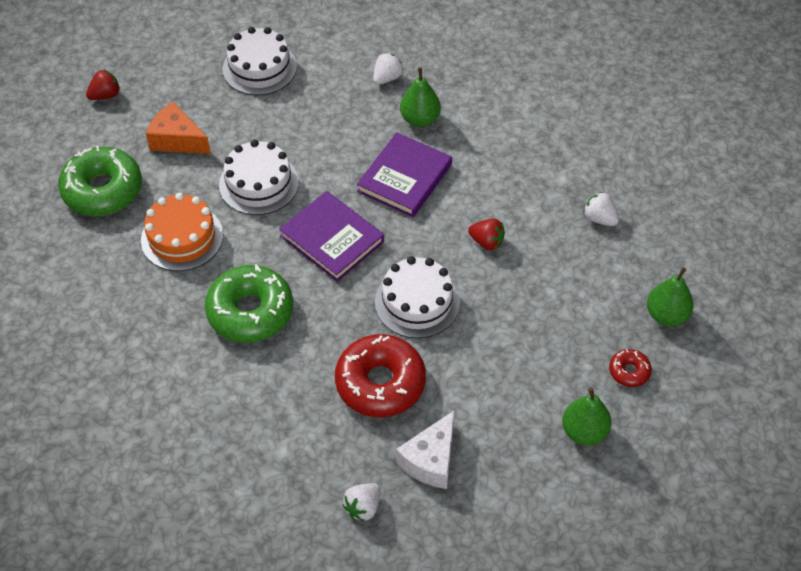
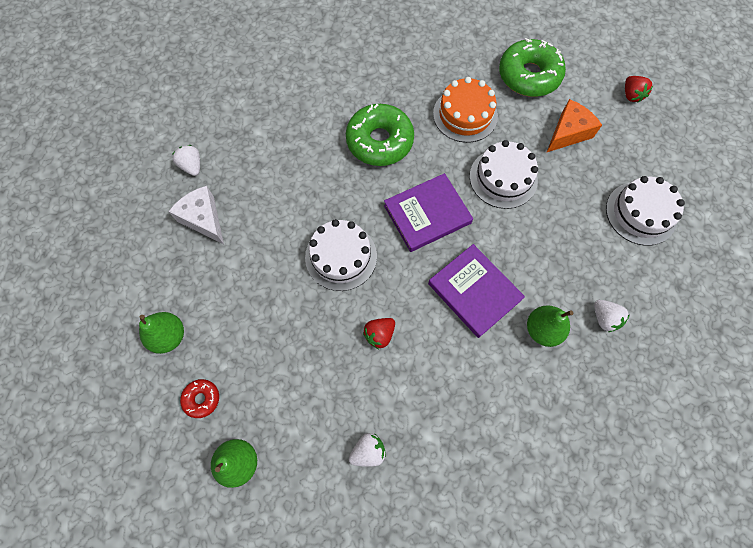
camera: 110 degrees right, 15 degrees up
(380, 383) = (281, 207): red donut -> none

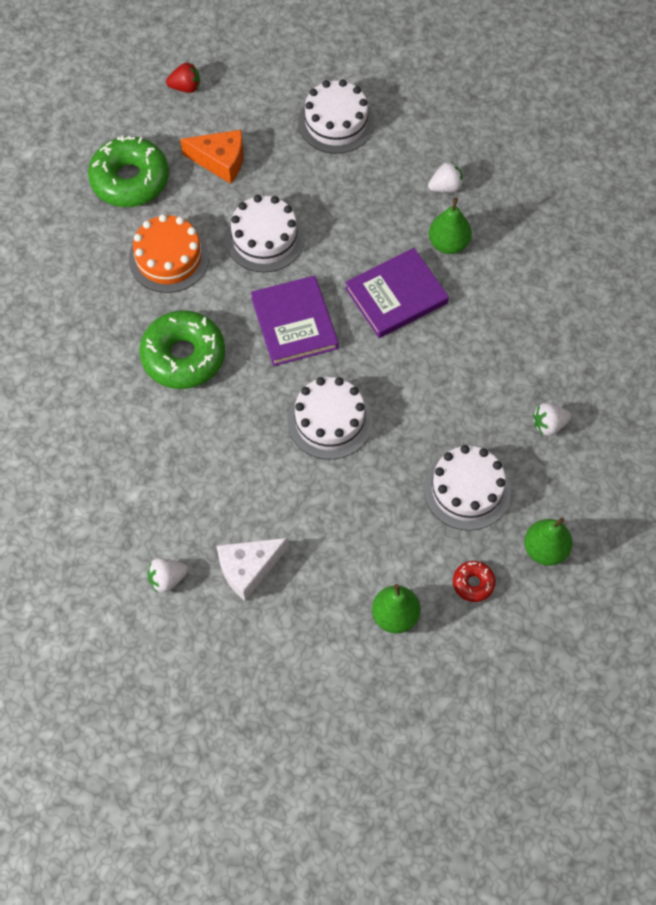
camera: 80 degrees left, 5 degrees down
(291, 381) = (467, 490): none -> white cake
(368, 451) = (549, 425): white strawberry -> white strawberry turned 90 degrees counterclockwise
(379, 334) = (429, 395): red strawberry -> none
(568, 133) = (220, 161): orange cheese -> orange cheese turned 135 degrees clockwise

